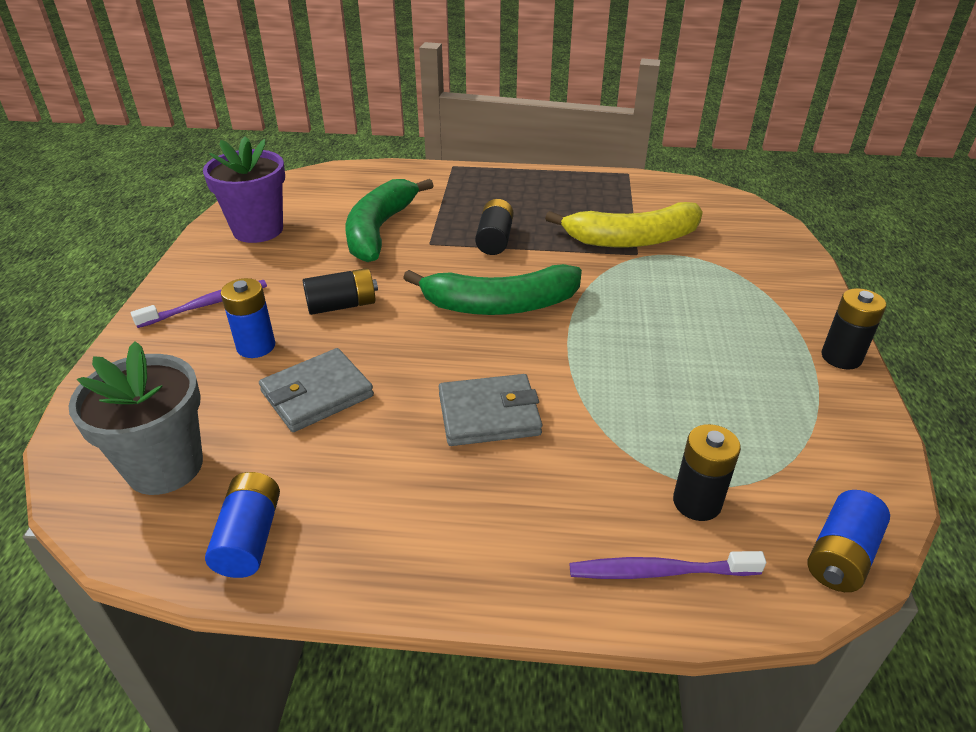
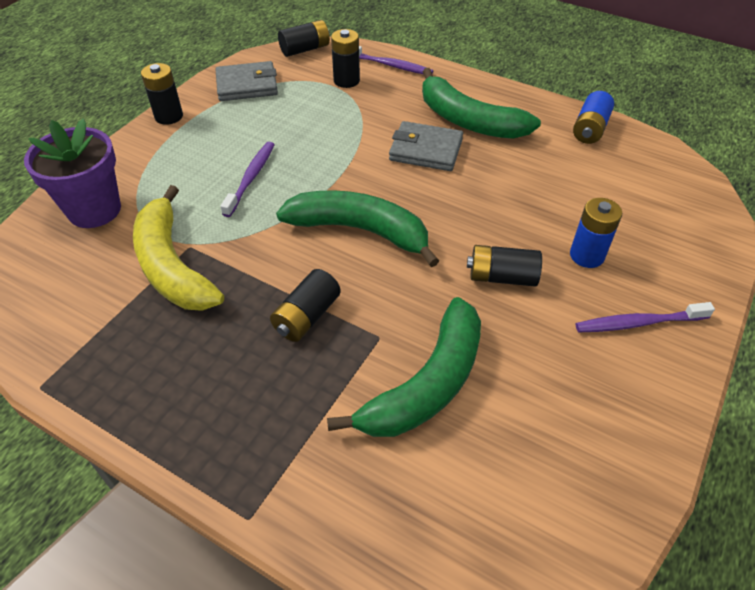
camera: 155 degrees left, 10 degrees up
(165, 466) = (647, 179): grey flower pot -> none
(258, 230) = (584, 446): purple flower pot -> purple flower pot (94, 210)
(317, 394) = (540, 198): grey wallet -> grey wallet (247, 85)
(453, 486) = (468, 121): none -> green banana
(632, 239) = (172, 266): yellow banana -> yellow banana turned 135 degrees counterclockwise
(656, 319) = (251, 178): none -> purple toothbrush
(841, 555) = (305, 49): blue battery -> black battery

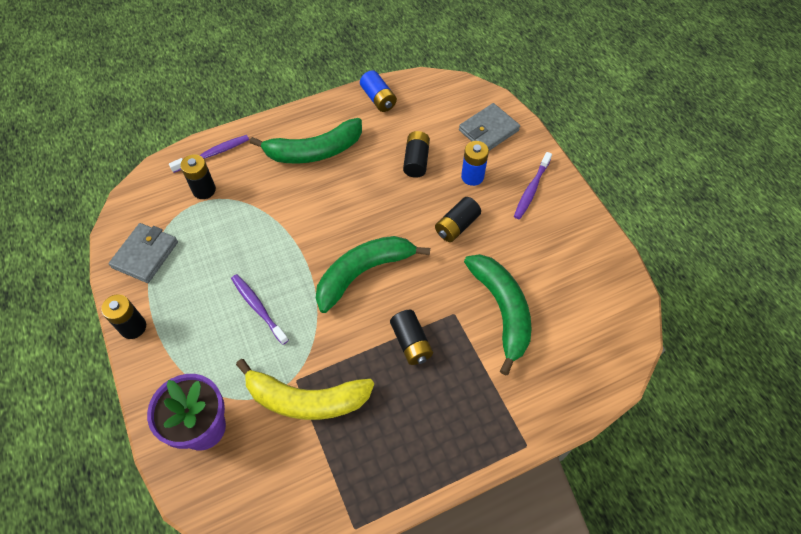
camera: 55 degrees left, 10 degrees up
(305, 49) = (137, 192): black battery -> black battery (416, 161)
(425, 150) = (321, 192): grey wallet -> grey wallet (488, 130)

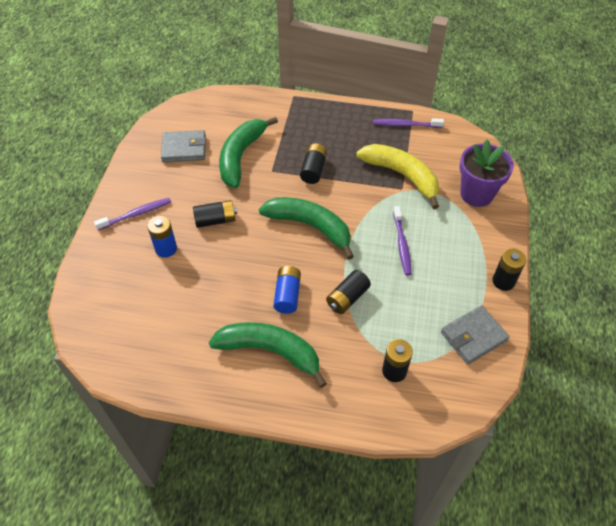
camera: 145 degrees left, 5 degrees down
(213, 154) = (366, 408): purple toothbrush -> purple toothbrush (405, 125)
(363, 273) = (310, 226): green banana -> green banana turned 150 degrees counterclockwise
(378, 99) = (167, 373): blue battery -> blue battery (287, 295)
(416, 161) = (194, 288): black battery -> black battery (347, 298)
(488, 130) = (110, 279): grey wallet -> grey wallet (184, 148)

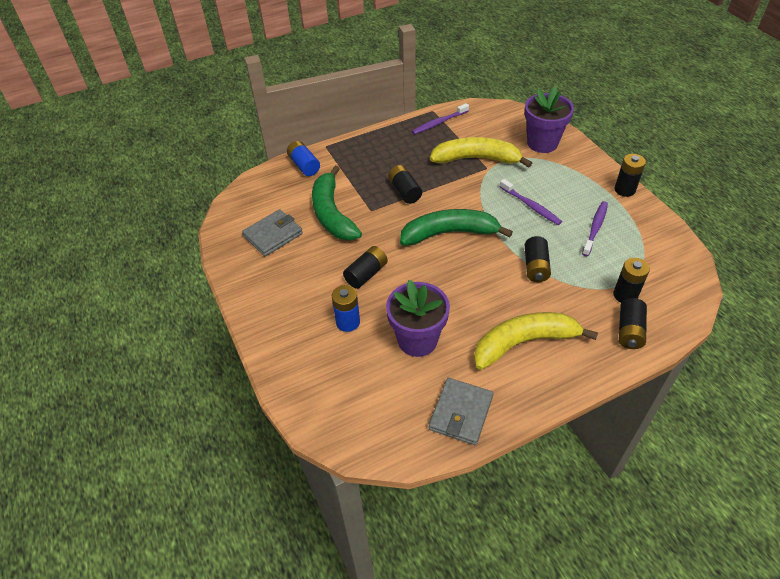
camera: 35 degrees left, 5 degrees down
(136, 214) = (288, 311): purple toothbrush -> purple toothbrush (595, 228)
(198, 295) = (417, 340): none -> purple flower pot
(270, 351) = (523, 343): green banana -> yellow banana
(287, 295) = (489, 293): blue battery -> blue battery (304, 165)
(363, 402) = (629, 331): none -> black battery
(473, 336) = (647, 237): grey wallet -> grey wallet (460, 413)

